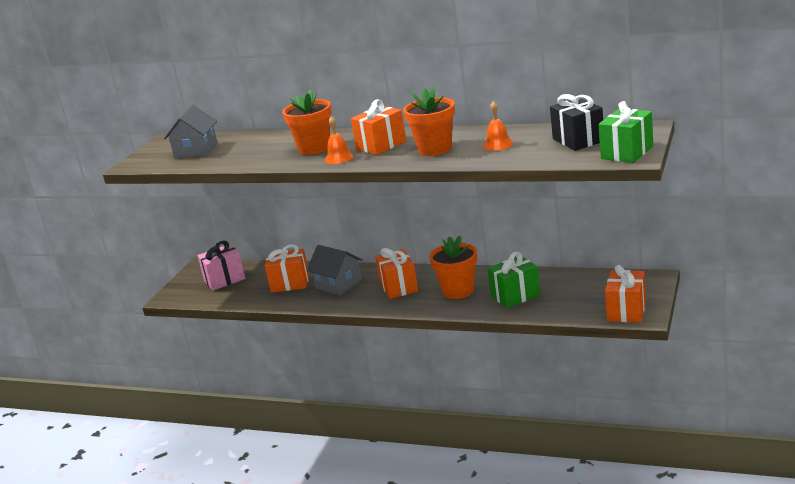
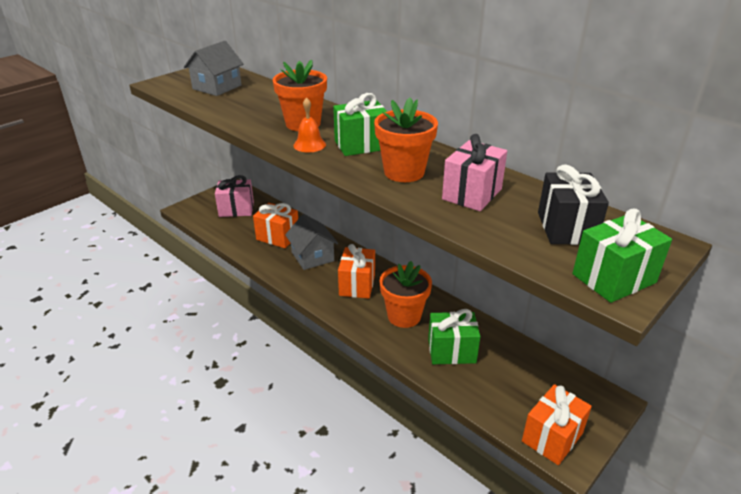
camera: 20 degrees right, 10 degrees up
(381, 145) = (361, 145): orange gift -> green gift
(498, 144) = (472, 194): orange bell -> pink gift

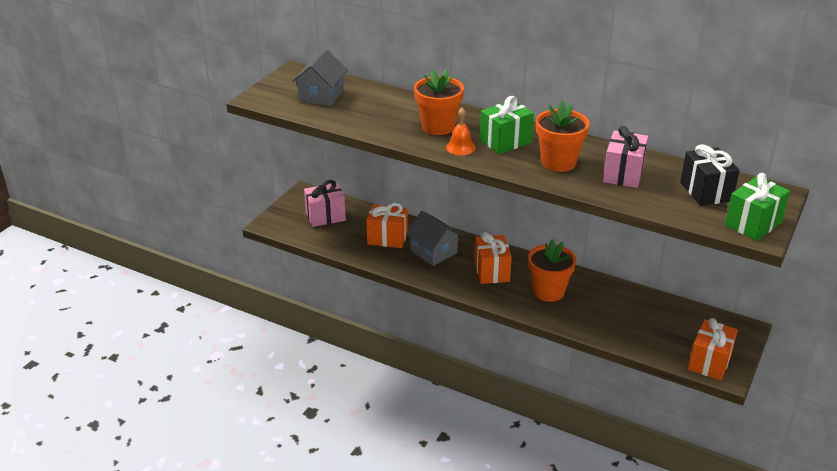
camera: 15 degrees left, 0 degrees up
(451, 351) = (603, 313): green gift -> none

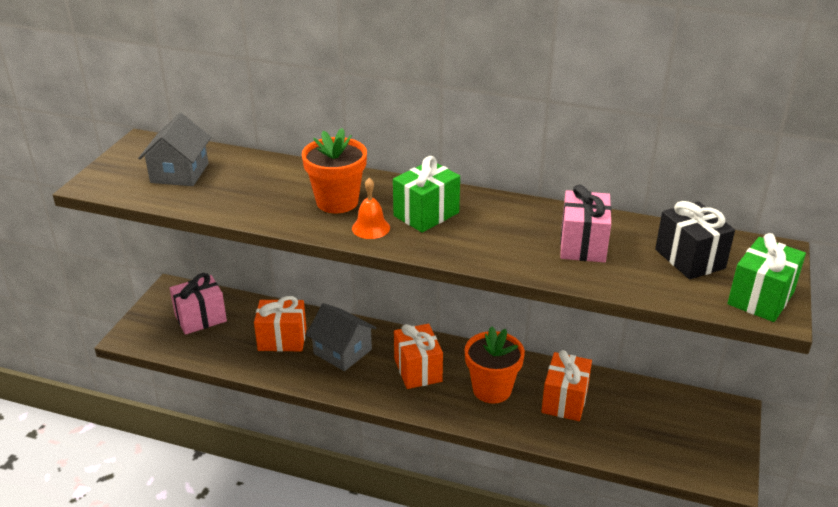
camera: 10 degrees left, 0 degrees up
(558, 162) = (499, 237): orange flower pot -> none
(709, 362) = (704, 463): orange gift -> orange gift (564, 400)

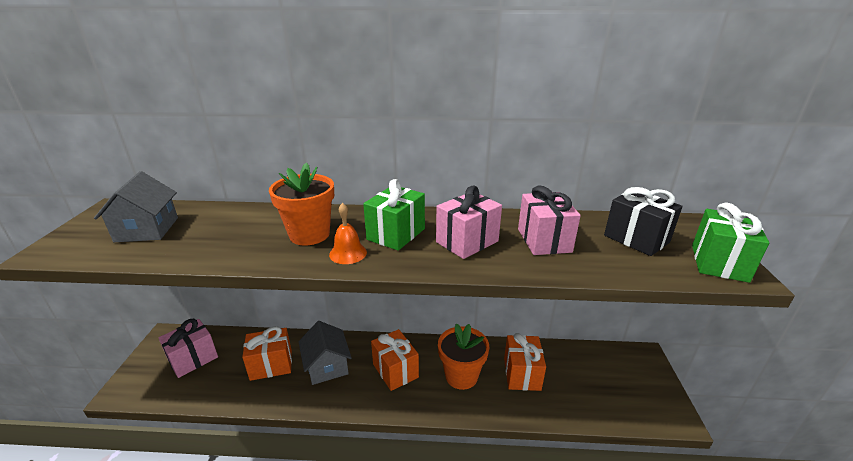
camera: 15 degrees left, 5 degrees down
(342, 351) = (327, 366): grey house -> grey house turned 45 degrees clockwise
(498, 234) = (467, 242): none -> pink gift

